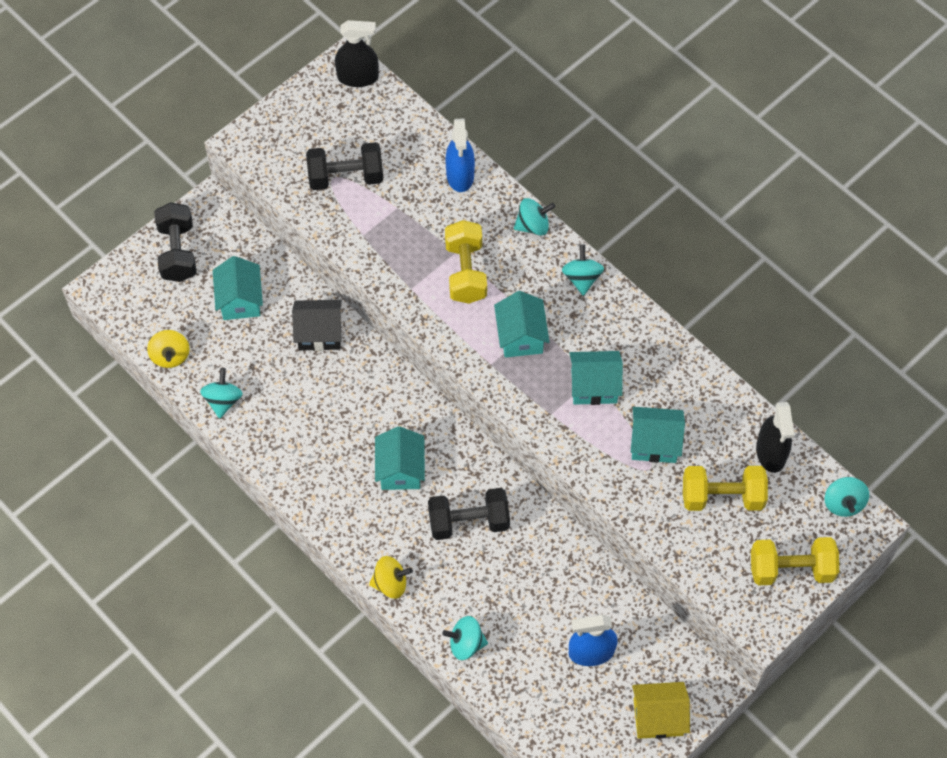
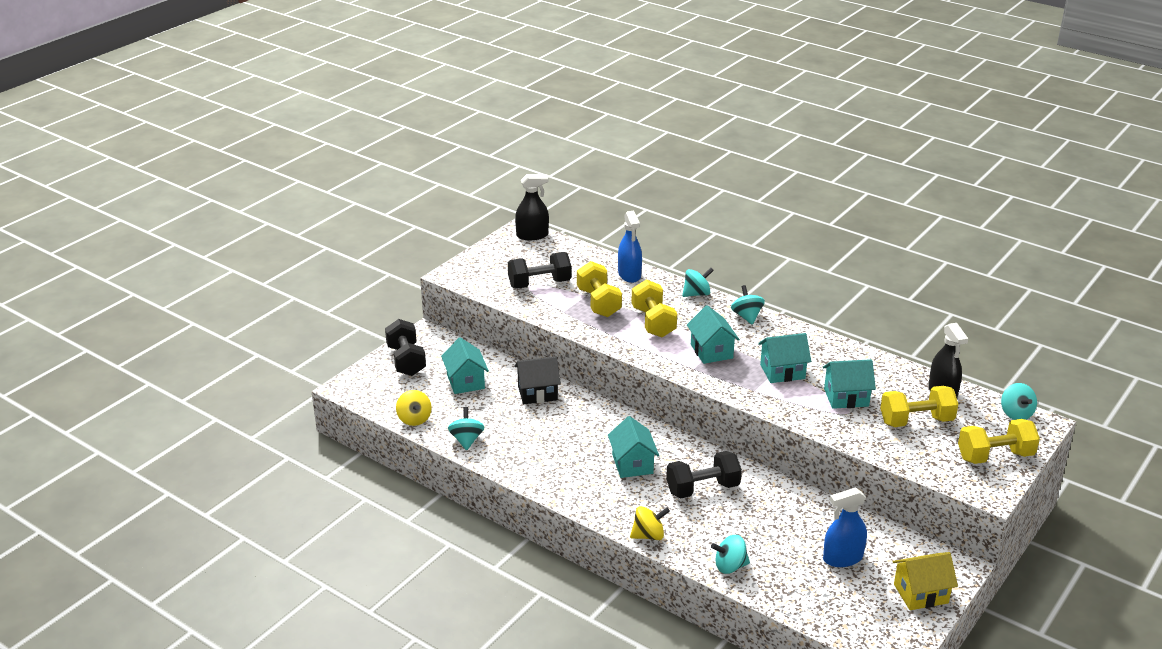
camera: 10 degrees left, 30 degrees down
(409, 225) = (598, 303): none -> yellow dumbbell

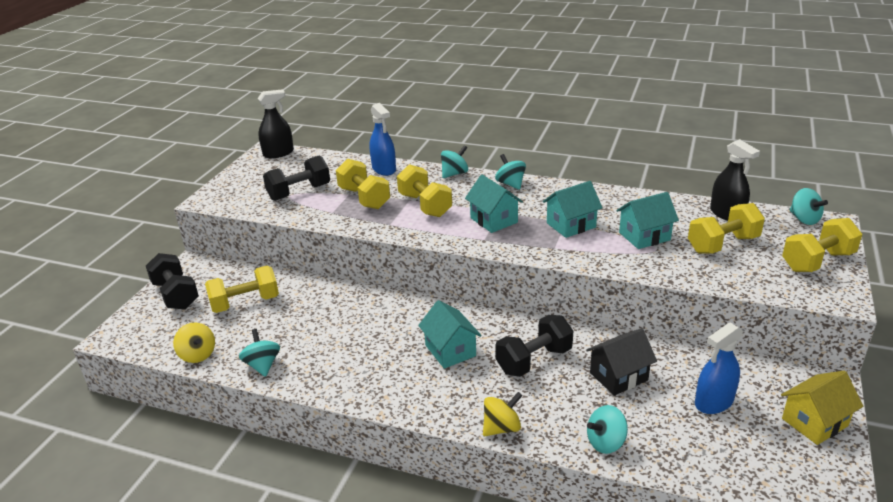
camera: 15 degrees left, 0 degrees up
(465, 381) = (245, 303): turquoise house -> yellow dumbbell
(537, 393) = (325, 299): black house -> black house (618, 376)

